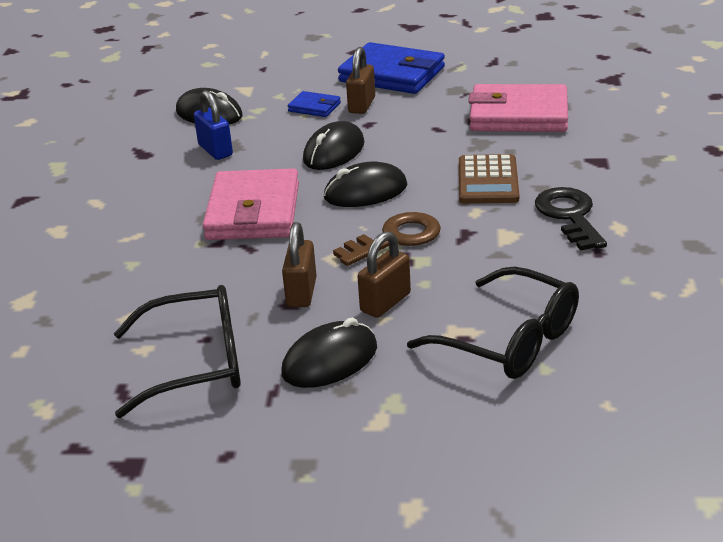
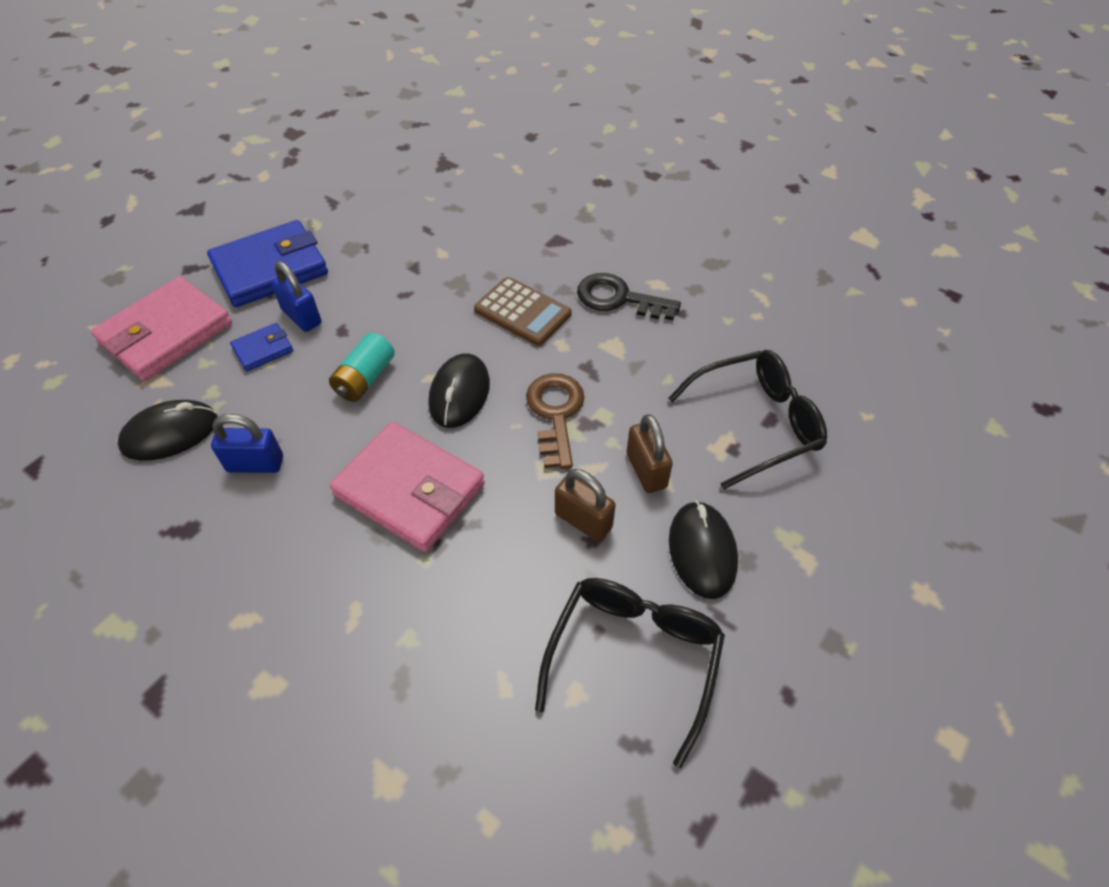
camera: 60 degrees left, 20 degrees up
(334, 152) = (365, 379): black mouse -> turquoise battery
(362, 105) = (301, 317): brown padlock -> blue padlock
(518, 115) = (439, 239): pink wallet -> pink wallet (166, 333)

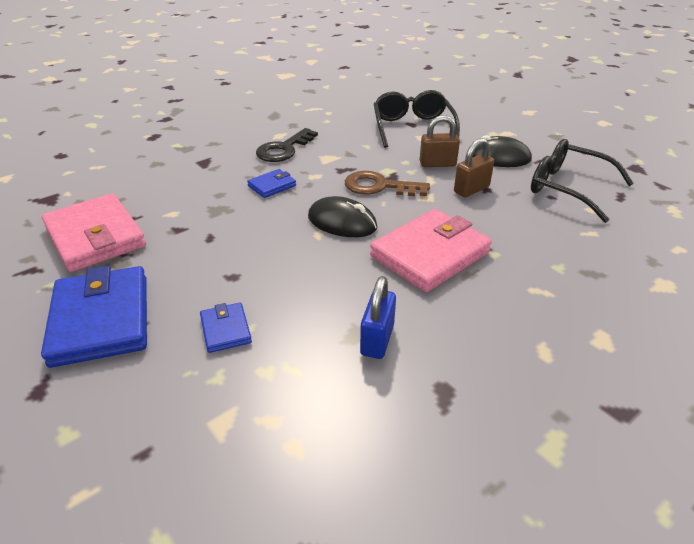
camera: 75 degrees left, 15 degrees down
(166, 333) = (146, 413): pink wallet -> pink wallet (95, 237)
(170, 433) = (313, 406): black mouse -> none
(301, 317) = (195, 301): blue padlock -> none
(365, 379) = (302, 267): turquoise battery -> none
(522, 312) = (272, 186): brown calculator -> blue wallet

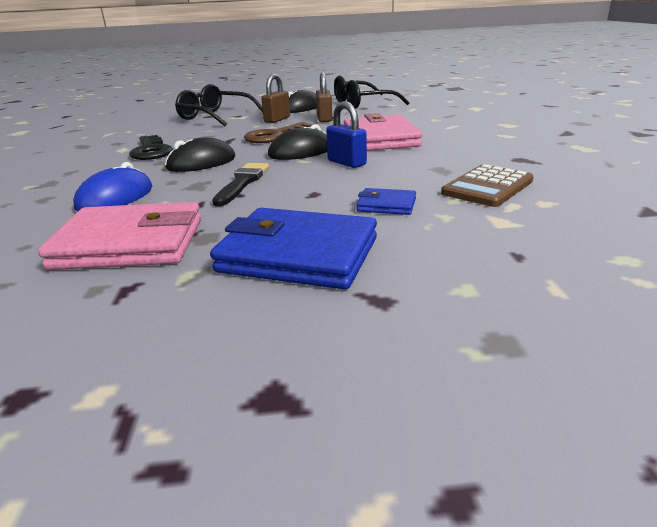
camera: 55 degrees left, 10 degrees down
(172, 189) = (115, 198): none -> blue mouse
(236, 228) = (242, 183): none -> black brush
(272, 186) = (201, 163): blue wallet -> black mouse
(317, 386) = (487, 187): none -> brown calculator
(377, 340) = (455, 165): blue padlock -> blue padlock (346, 163)

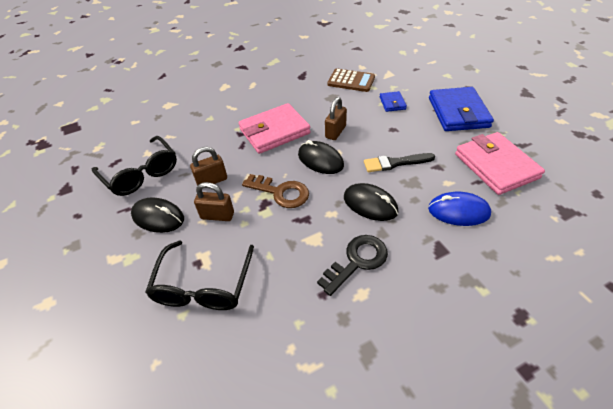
camera: 110 degrees left, 20 degrees up
(346, 163) = (335, 132): blue padlock -> brown padlock

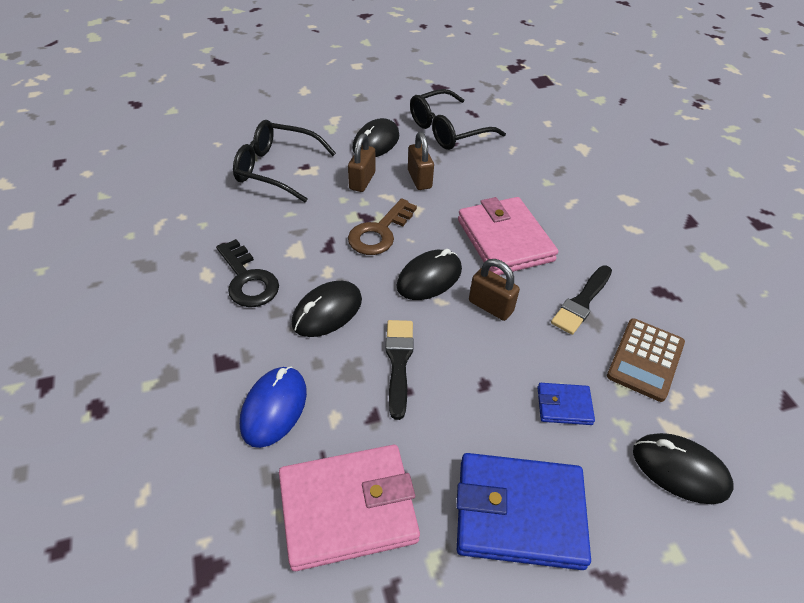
camera: 95 degrees right, 0 degrees up
(319, 100) = (582, 302): none -> black brush
(408, 73) = (680, 470): none -> black mouse

